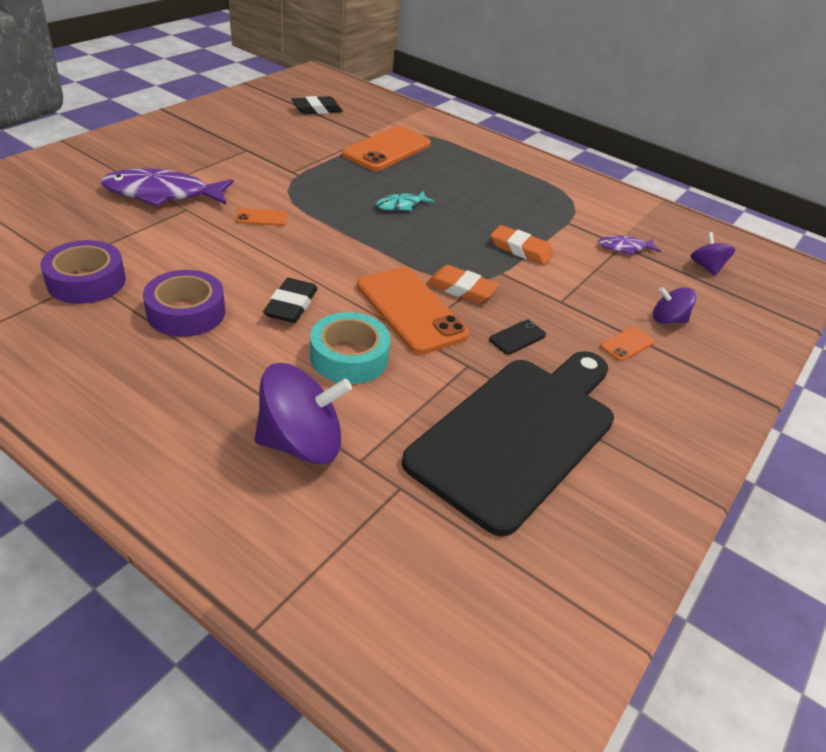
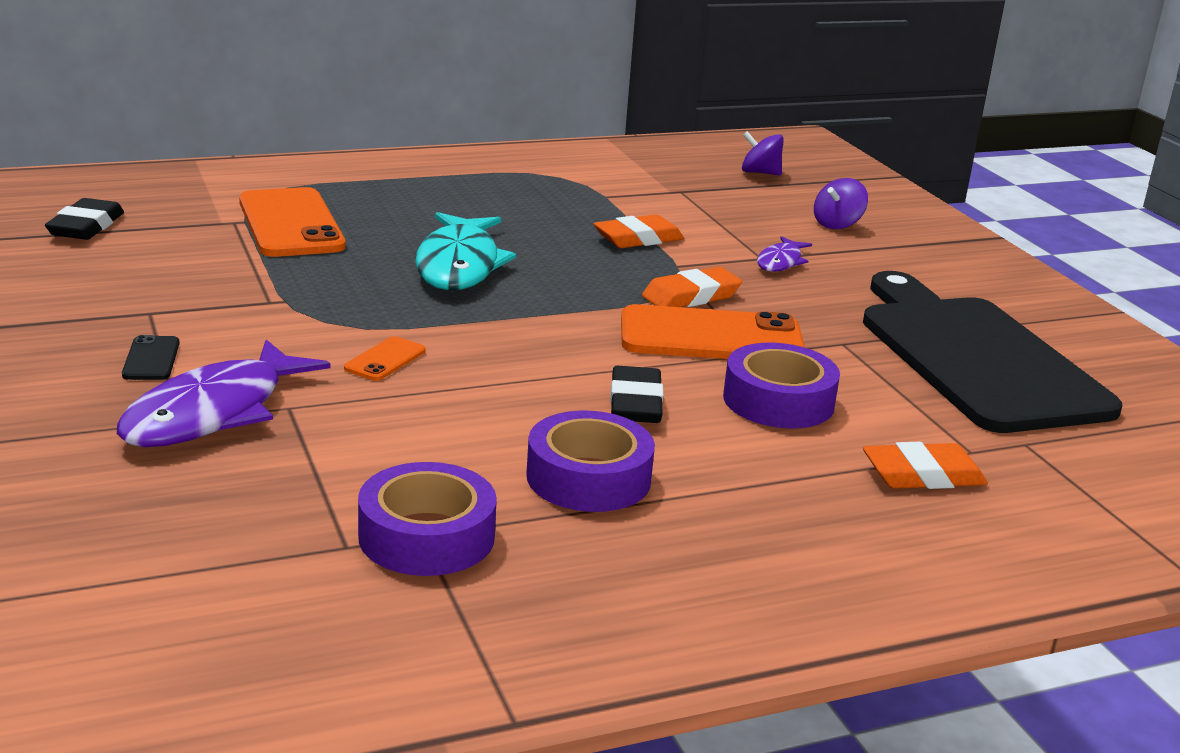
camera: 55 degrees left, 15 degrees down
(291, 305) = (635, 403): black eraser -> black eraser turned 45 degrees clockwise
(301, 443) = (923, 475): purple spinning top -> orange eraser
(349, 357) = (778, 401): turquoise tape -> purple tape
(401, 205) = (459, 265): turquoise fish -> turquoise fish, size x1.97
(517, 337) = (812, 301): black phone -> black phone (151, 359)
(624, 248) = (687, 191): purple fish -> purple fish (780, 262)
(627, 344) = (864, 257): orange phone -> none

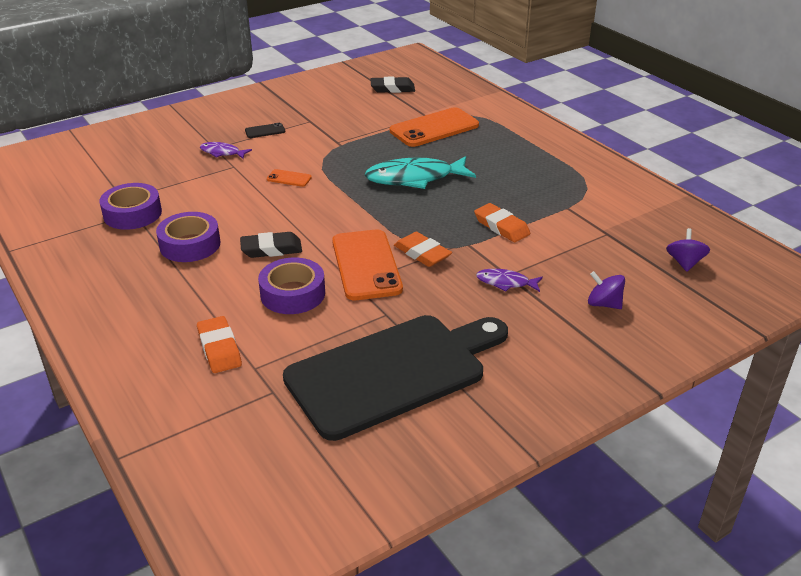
camera: 80 degrees right, 10 degrees up
(213, 413) = (222, 153): purple fish -> purple fish, size x0.51

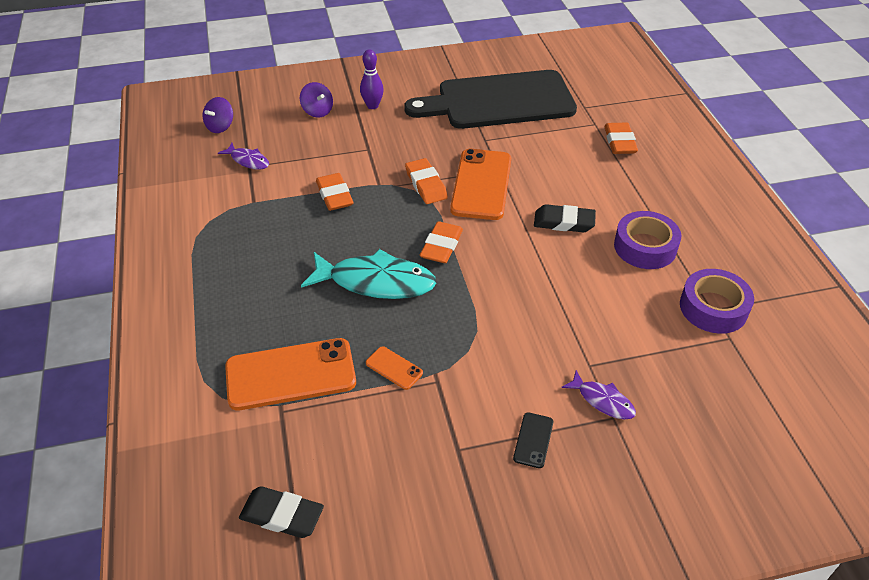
camera: 160 degrees left, 10 degrees up
(265, 131) = (533, 440): black phone -> black phone turned 75 degrees counterclockwise
(289, 178) = (522, 321): orange phone -> orange phone (394, 368)
(292, 294) = (554, 172): purple tape -> none
(377, 209) = (441, 246): none -> orange eraser
(506, 283) = (375, 143): purple fish -> purple fish (248, 160)
(547, 326) = (372, 106): none -> purple bowling pin

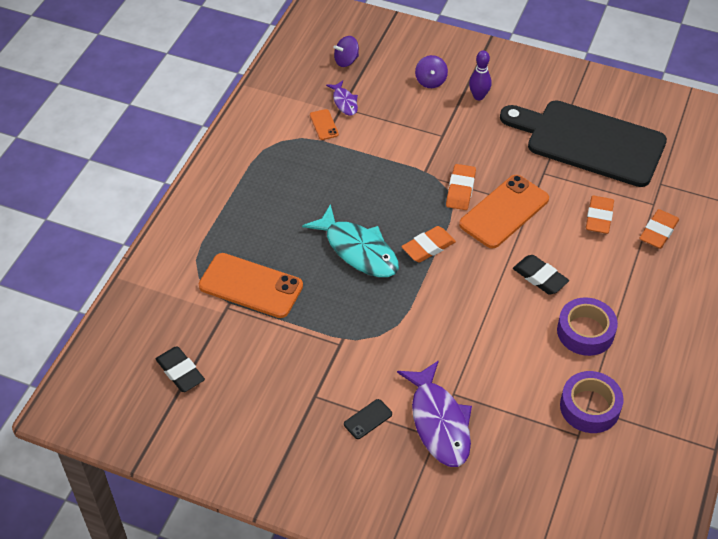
camera: 35 degrees right, 5 degrees up
(334, 195) = (384, 164): orange eraser -> orange eraser (599, 217)
(394, 368) = (319, 319): orange phone -> orange phone (324, 125)
(602, 401) = (439, 422): purple fish -> purple fish, size x1.97

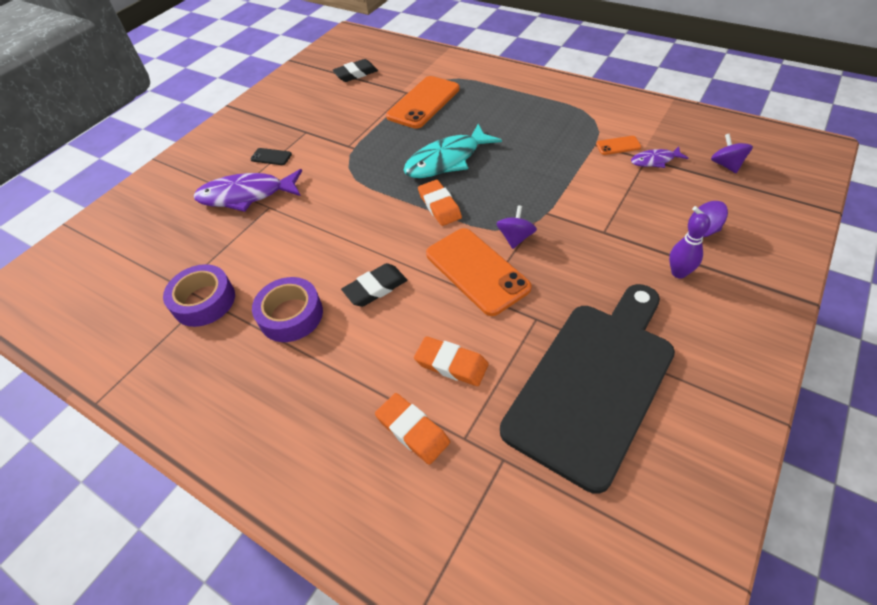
camera: 105 degrees right, 0 degrees up
(368, 419) = (271, 157): black phone -> black phone turned 45 degrees counterclockwise
(460, 190) = (515, 238): orange eraser -> purple spinning top

